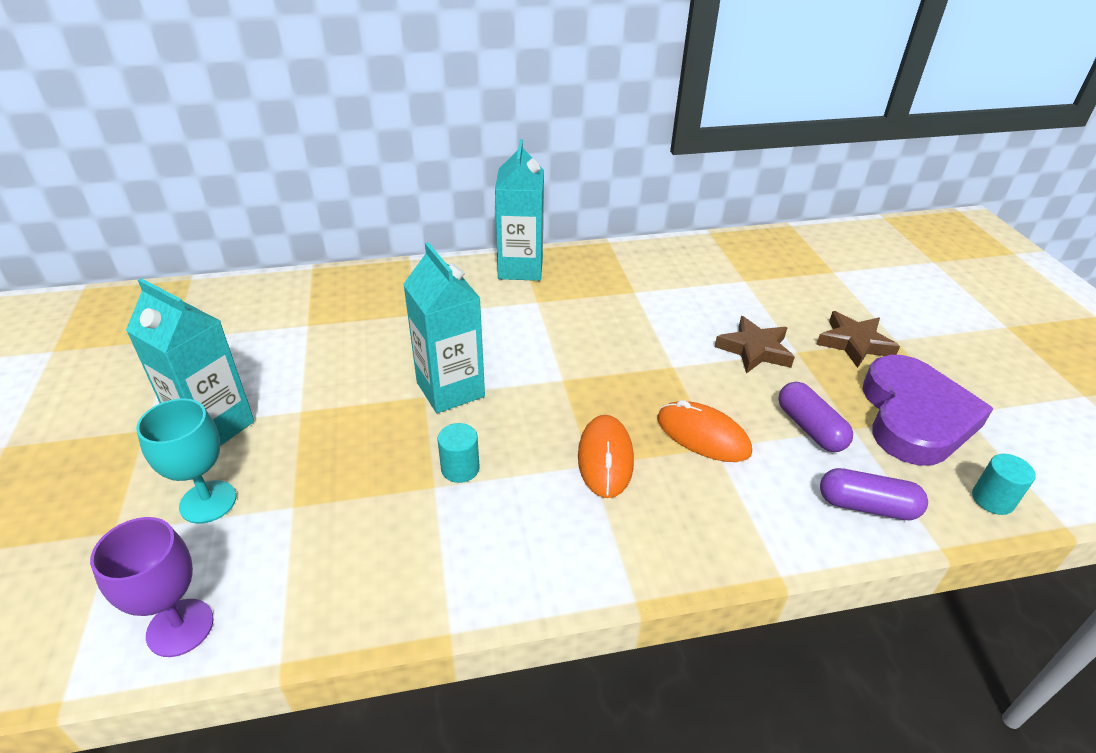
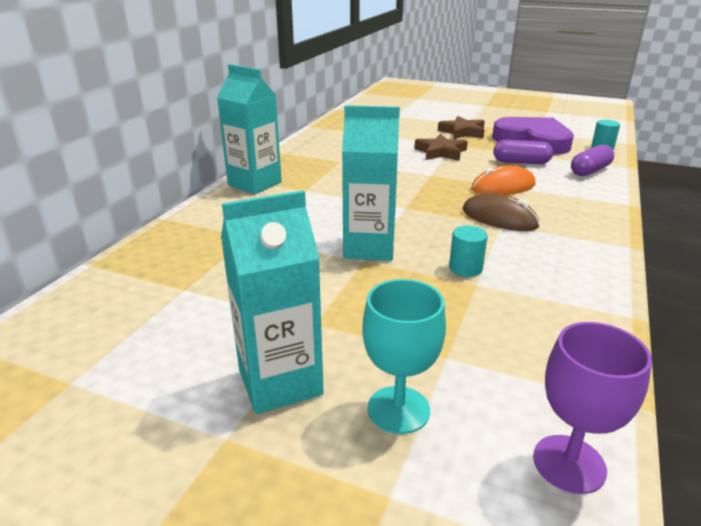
camera: 55 degrees left, 10 degrees down
(605, 458) = (499, 218): orange mouse -> brown mouse

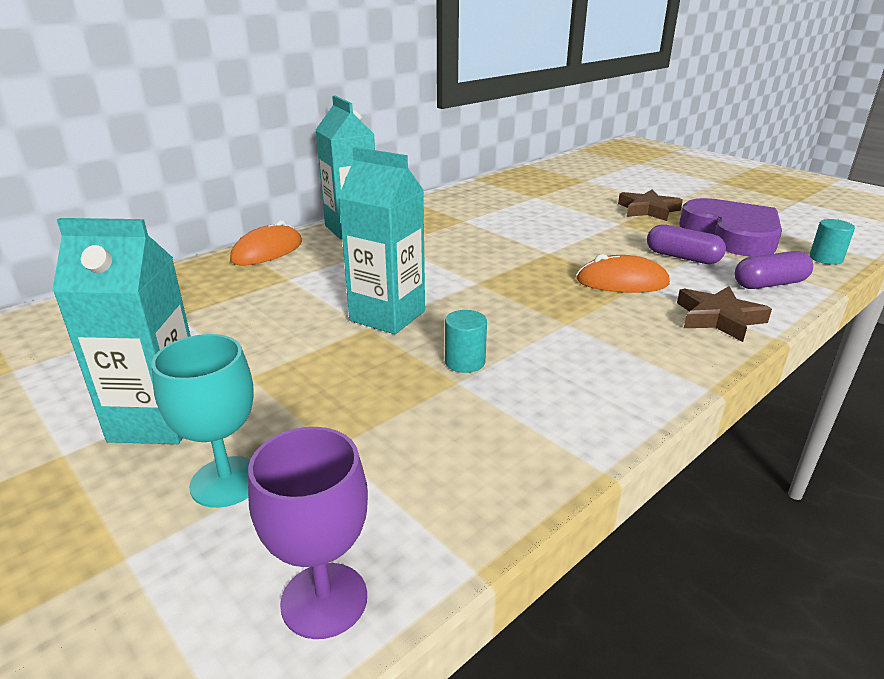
camera: 25 degrees right, 0 degrees up
(201, 217) = (267, 251): none -> orange mouse
(441, 152) = (592, 229): brown star -> brown star (718, 318)
(499, 218) = (573, 316): brown mouse -> none

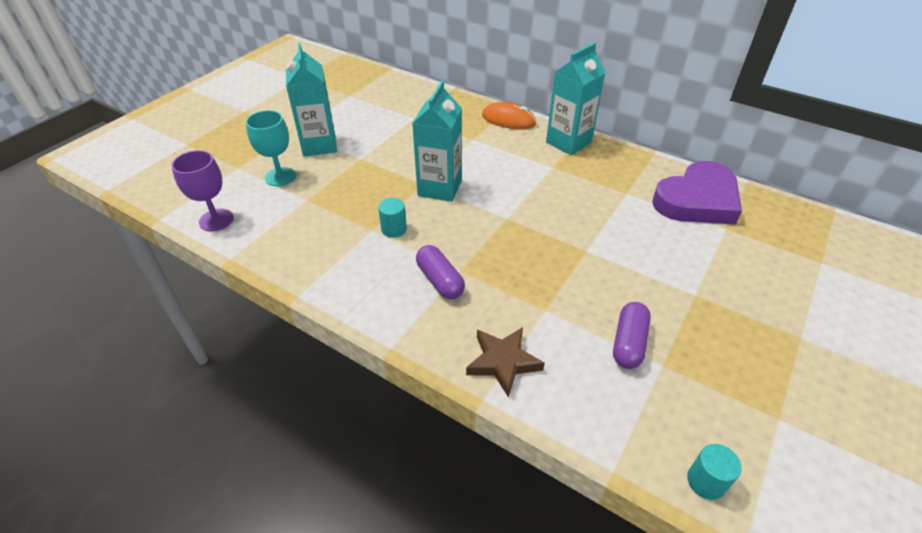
camera: 75 degrees right, 15 degrees up
(622, 282) = (547, 299): orange mouse -> none
(648, 210) = (756, 318): brown star -> none
(732, 234) = (727, 392): purple heart -> purple heart (697, 200)
(769, 284) = (597, 411): purple capsule -> purple capsule (440, 280)

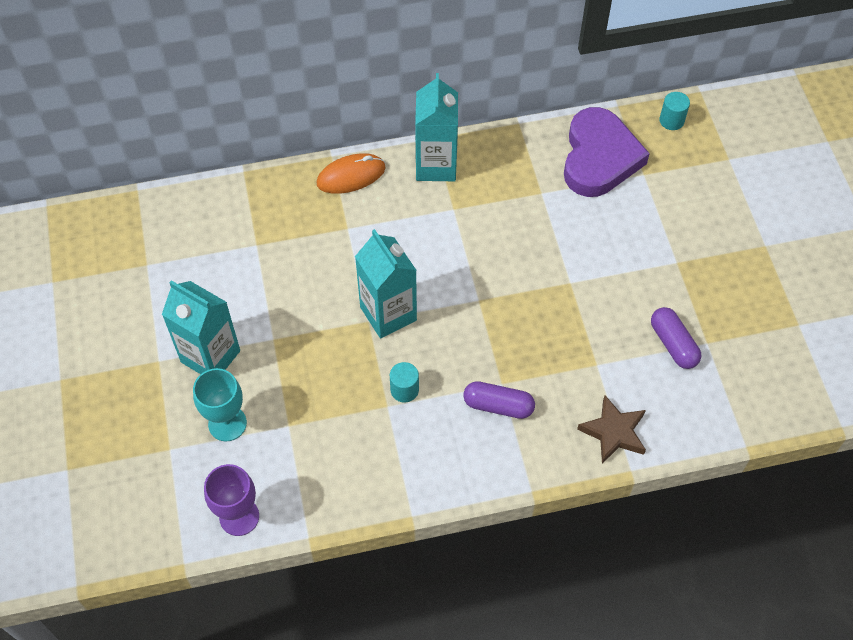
camera: 45 degrees left, 15 degrees up
(706, 481) = (795, 406): turquoise cylinder -> turquoise cylinder (671, 120)

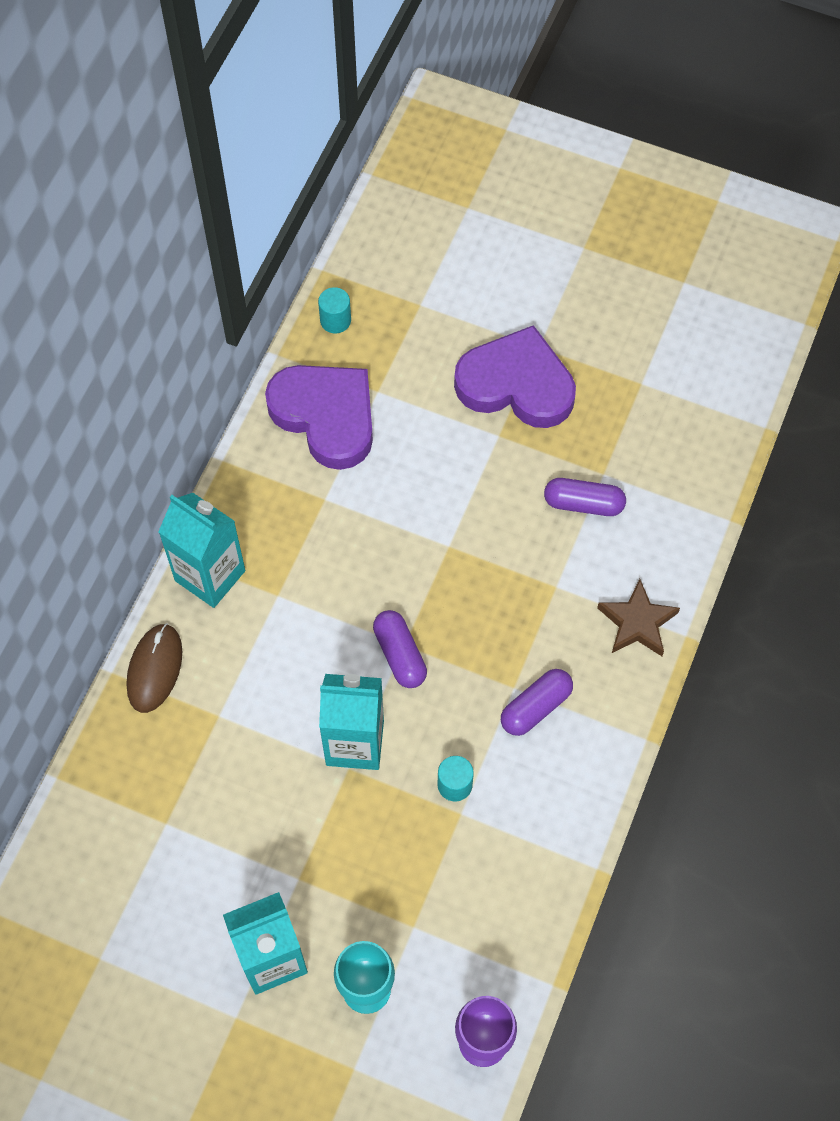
camera: 55 degrees left, 5 degrees up
(351, 176) = (155, 669): orange mouse -> brown mouse
(469, 301) = (399, 655): none -> purple capsule
(724, 249) = (516, 384): none -> purple heart

